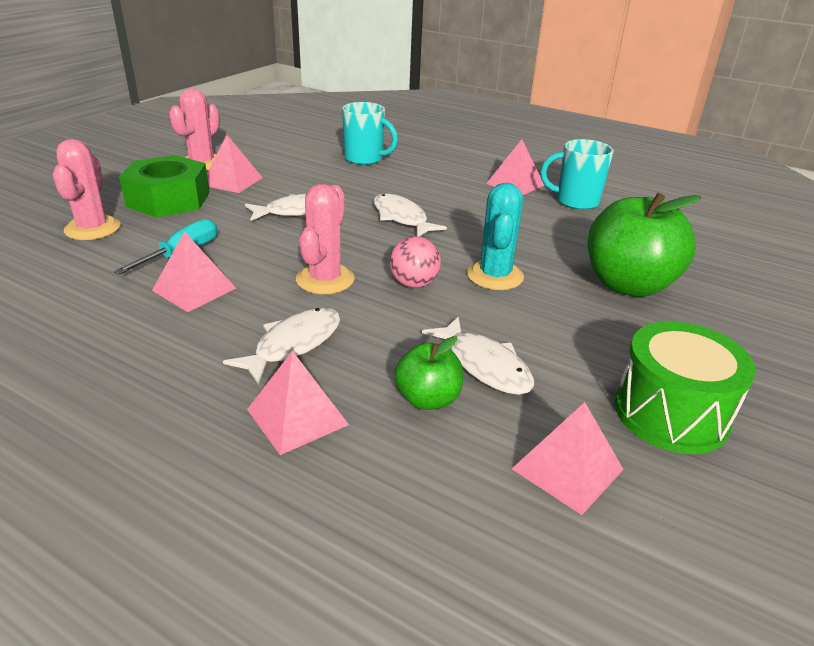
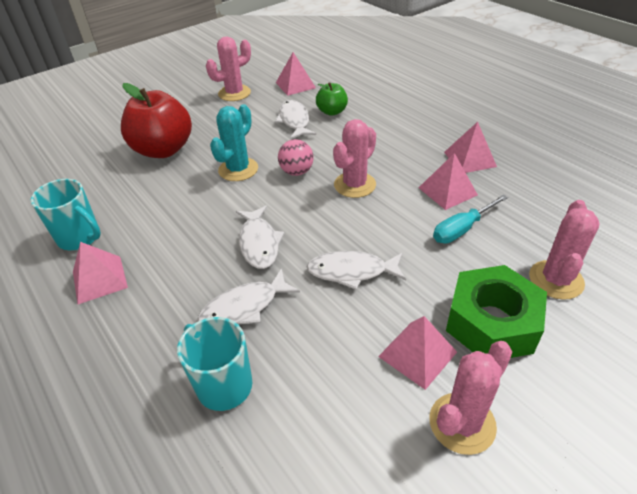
camera: 155 degrees left, 10 degrees up
(293, 344) = (387, 144): white fish -> white fish (244, 307)
(297, 416) = (393, 114): pink pyramid -> pink pyramid (469, 159)
(628, 285) = (163, 150): green apple -> red apple
(670, 414) = (234, 93): green drum -> pink cactus

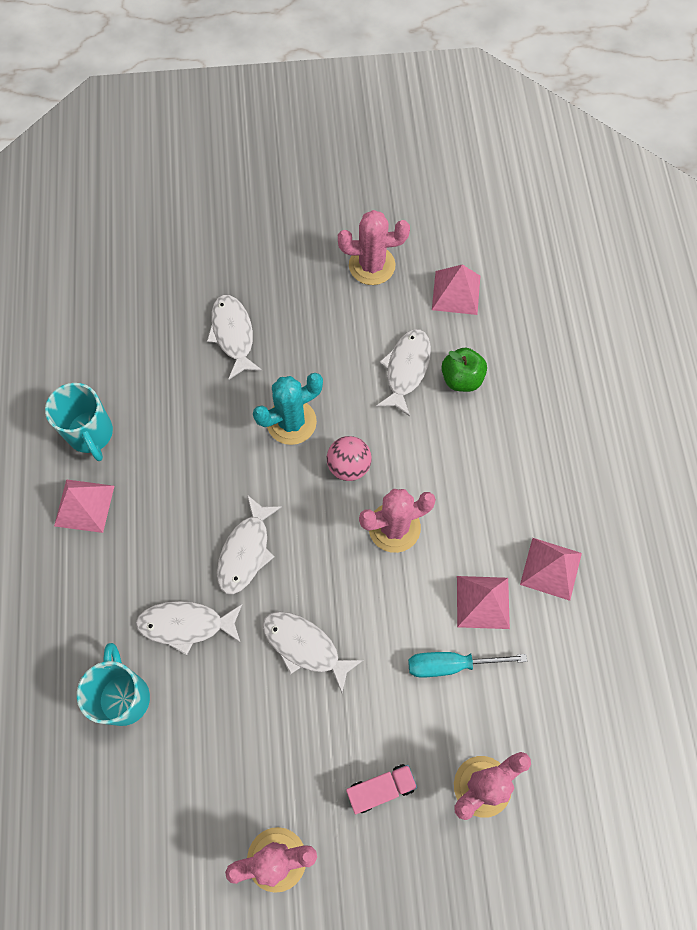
camera: 30 degrees right, 25 degrees up
(163, 150) = (233, 335): red apple -> white fish
(417, 354) = (293, 775): pink pyramid -> none
(491, 323) = (380, 789): green nut -> pink truck

